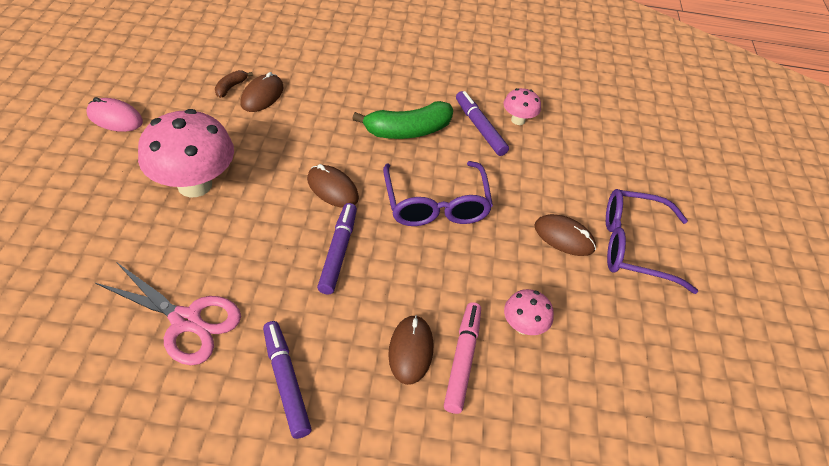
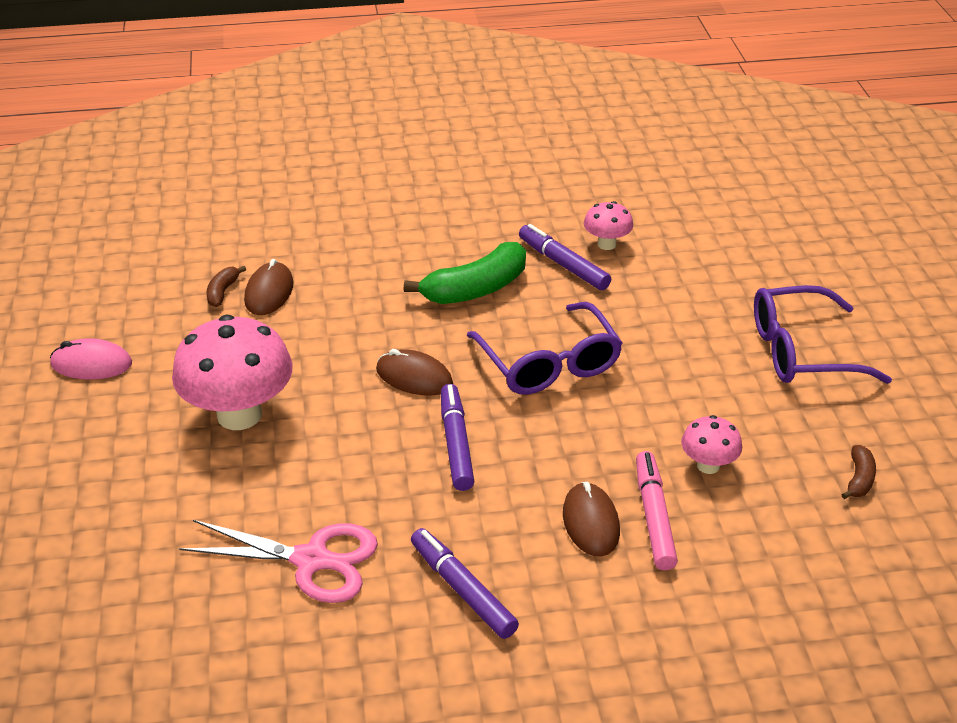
camera: 10 degrees left, 10 degrees down
(564, 237) = (716, 362): brown mouse -> none
(641, 374) = (859, 479): none -> brown banana

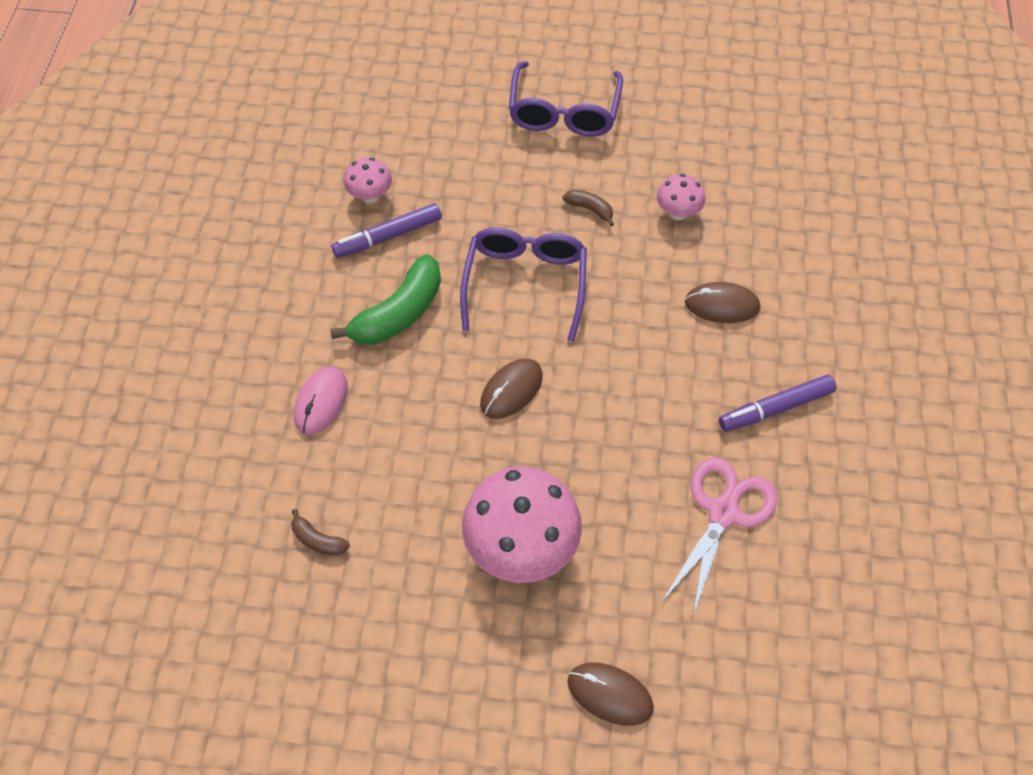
camera: 75 degrees left, 20 degrees up
(91, 364) = (397, 685): pink mouse -> pink mouse (321, 402)
(269, 292) = (336, 495): brown mouse -> brown mouse (610, 694)
(456, 444) = (609, 376): purple marker -> none
(476, 289) = (399, 313): green banana -> green banana turned 60 degrees clockwise
(549, 363) = (525, 283): purple glasses -> purple glasses turned 75 degrees counterclockwise
(654, 517) = (725, 263): pink marker -> none
(859, 479) = (713, 129): brown banana -> brown banana (590, 209)

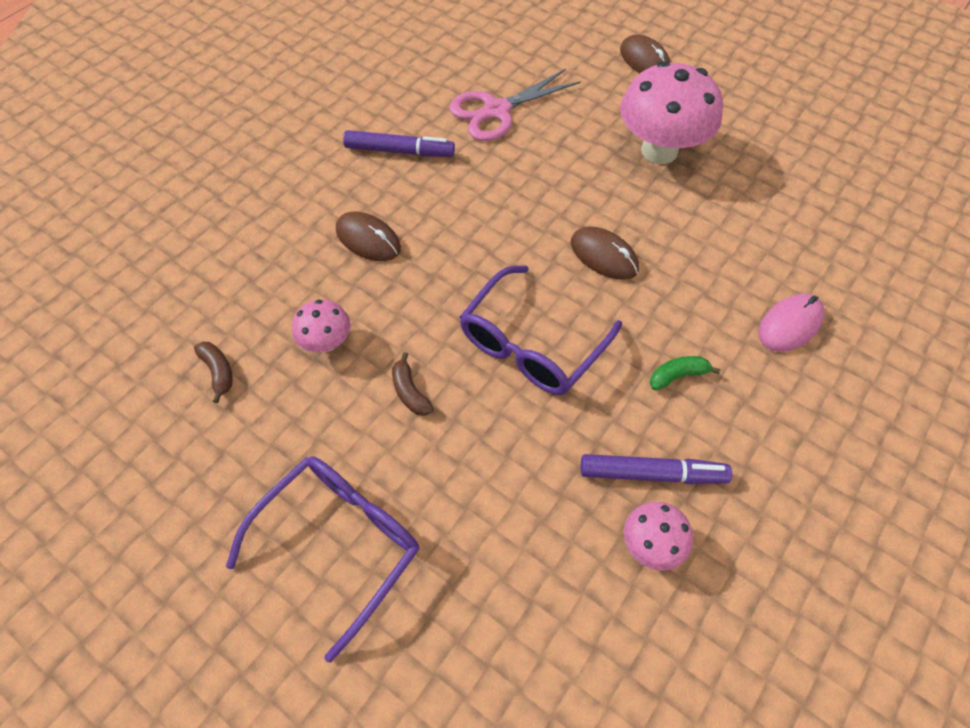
camera: 150 degrees left, 0 degrees up
(318, 540) = (823, 219): brown banana -> brown banana (218, 371)
(399, 313) = (677, 375): green banana -> green banana, size x0.48
(511, 390) = (604, 256): brown mouse -> brown mouse turned 60 degrees clockwise

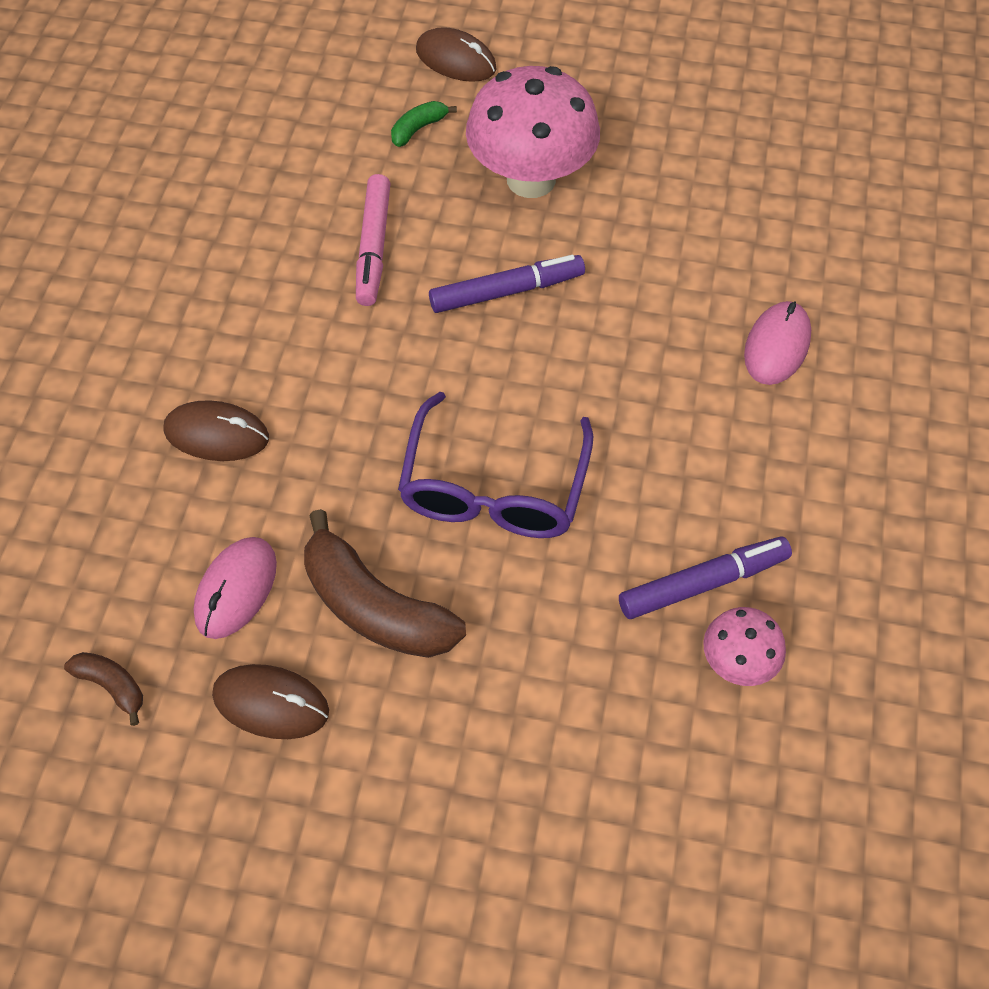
camera: 25 degrees left, 0 degrees up
(327, 342) = (236, 589): pink mushroom -> pink mouse
(340, 543) = (385, 821): purple glasses -> none
(399, 151) = (193, 298): purple marker -> purple marker (506, 291)
(410, 392) = (375, 607): brown banana -> brown banana, size x2.09
(496, 111) = (297, 196): pink scissors -> none
(530, 158) = (374, 246): none -> pink marker
(604, 256) = (527, 342): brown mouse -> brown mouse (271, 703)
(677, 375) = (680, 457): green banana -> green banana (418, 129)

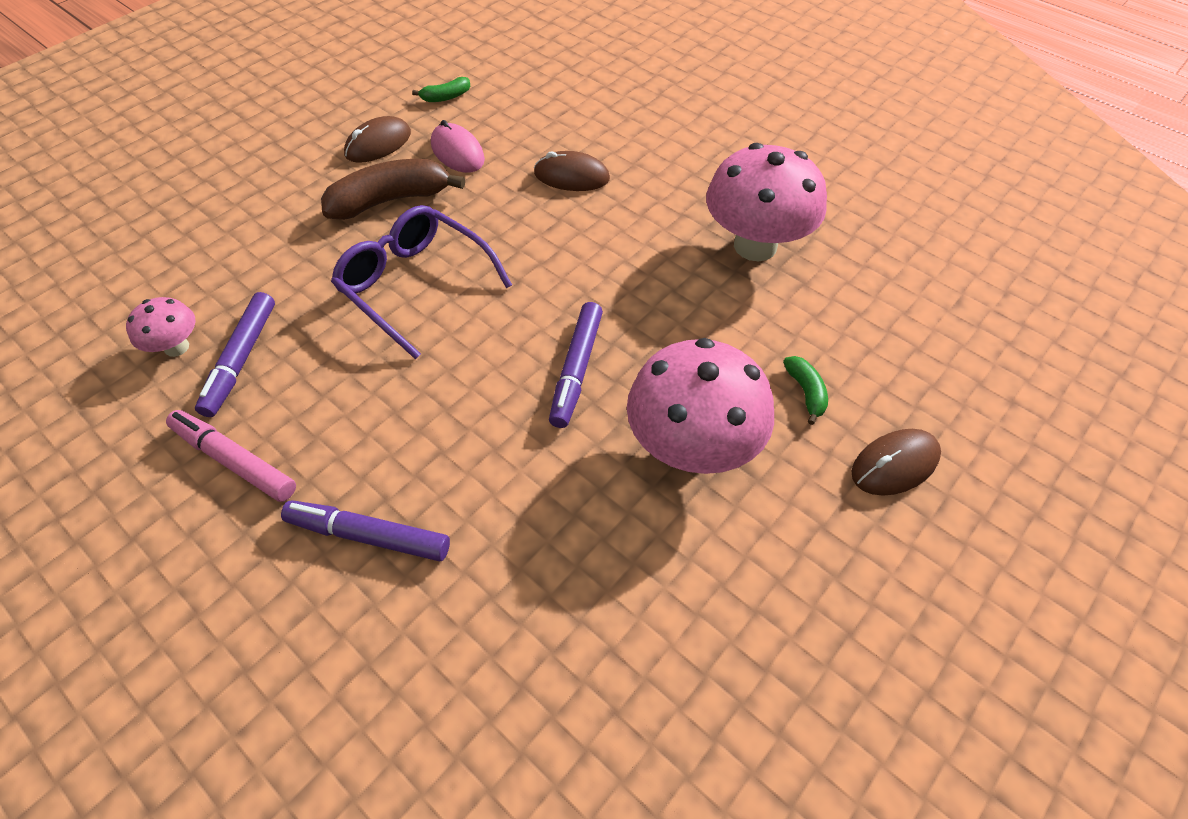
camera: 120 degrees right, 5 degrees down
(112, 685) = (446, 97): brown banana -> green banana
(217, 434) = (571, 176): brown mouse -> brown mouse turned 60 degrees clockwise
(244, 222) = (755, 246): none -> pink mushroom
(374, 246) = (681, 308): pink marker -> pink marker (235, 461)
(777, 346) = (369, 536): pink mouse -> purple marker

